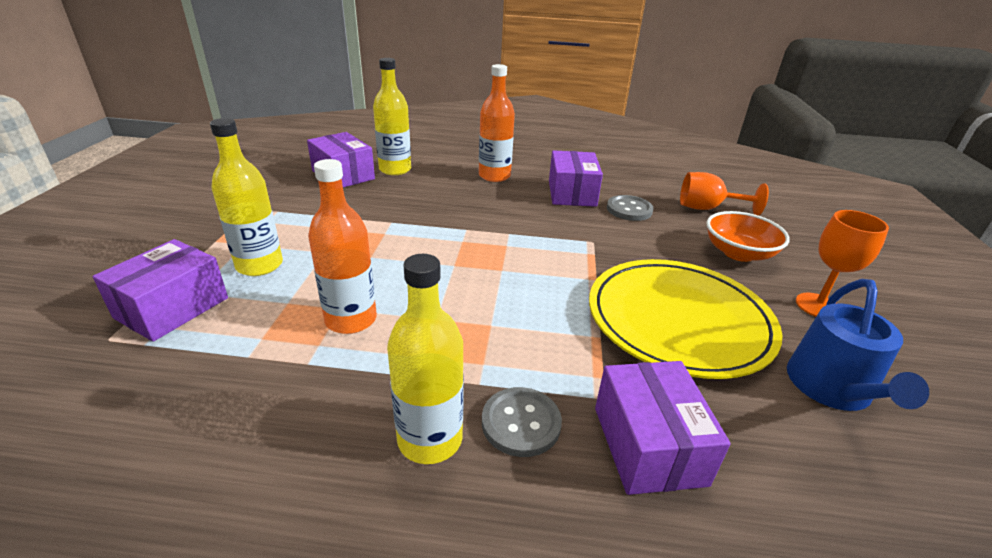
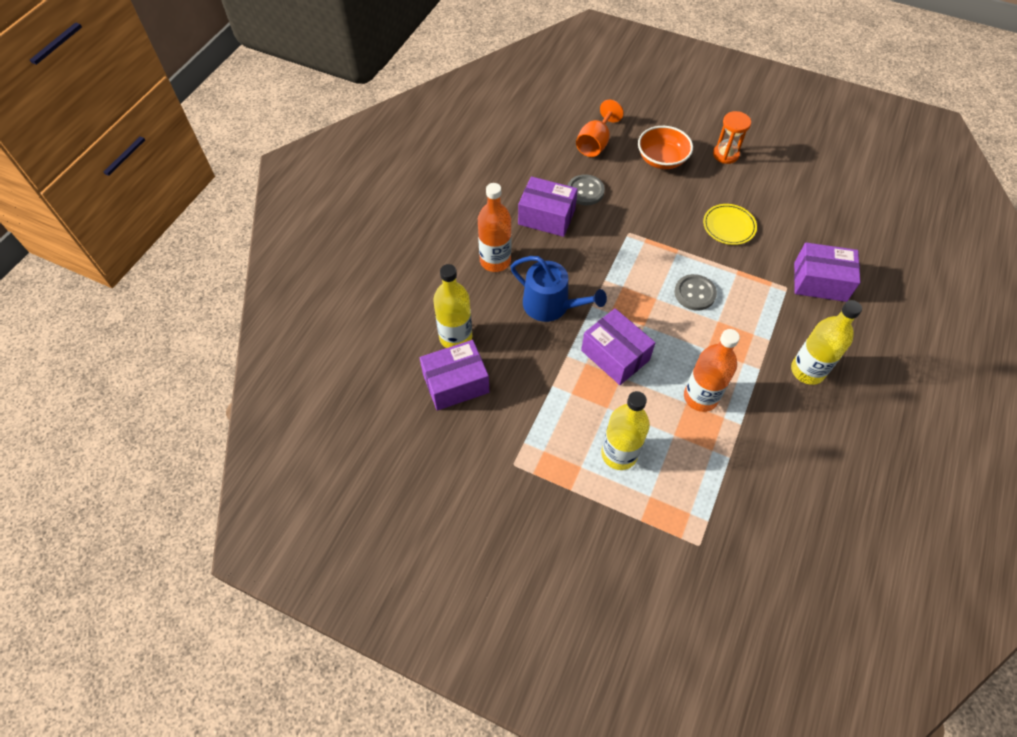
camera: 70 degrees left, 25 degrees up
(172, 308) = (668, 509): purple box -> purple box (615, 355)
(521, 423) = (800, 329): grey button -> grey button (694, 293)
(678, 321) = (729, 226): yellow plate -> yellow plate, size x0.47
(818, 306) = (725, 154): orange goblet -> orange hourglass
(832, 389) = (792, 191): blue watering can -> blue watering can (551, 305)

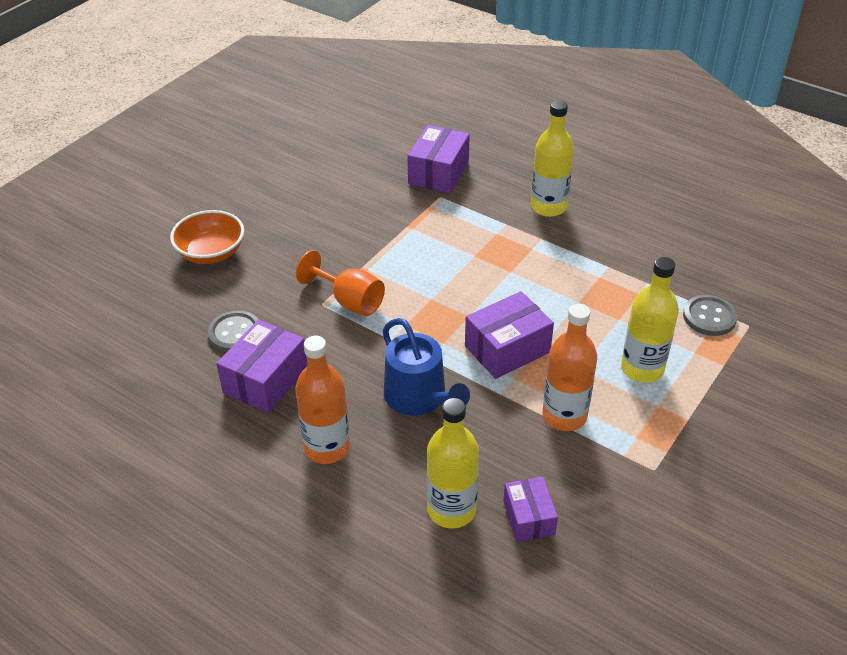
camera: 80 degrees left, 15 degrees down
(456, 383) = (529, 518): purple box -> purple box, size x0.63
(551, 305) = (419, 397): blue watering can -> blue watering can turned 105 degrees clockwise
(595, 143) = (151, 309): orange goblet -> orange goblet (349, 301)
(694, 293) = (431, 266): grey button -> grey button (709, 317)
(700, 397) = (573, 289): orange bottle -> orange bottle (564, 416)
(725, 154) = (229, 199): orange hourglass -> none
(729, 226) = (341, 219): yellow plate -> none

